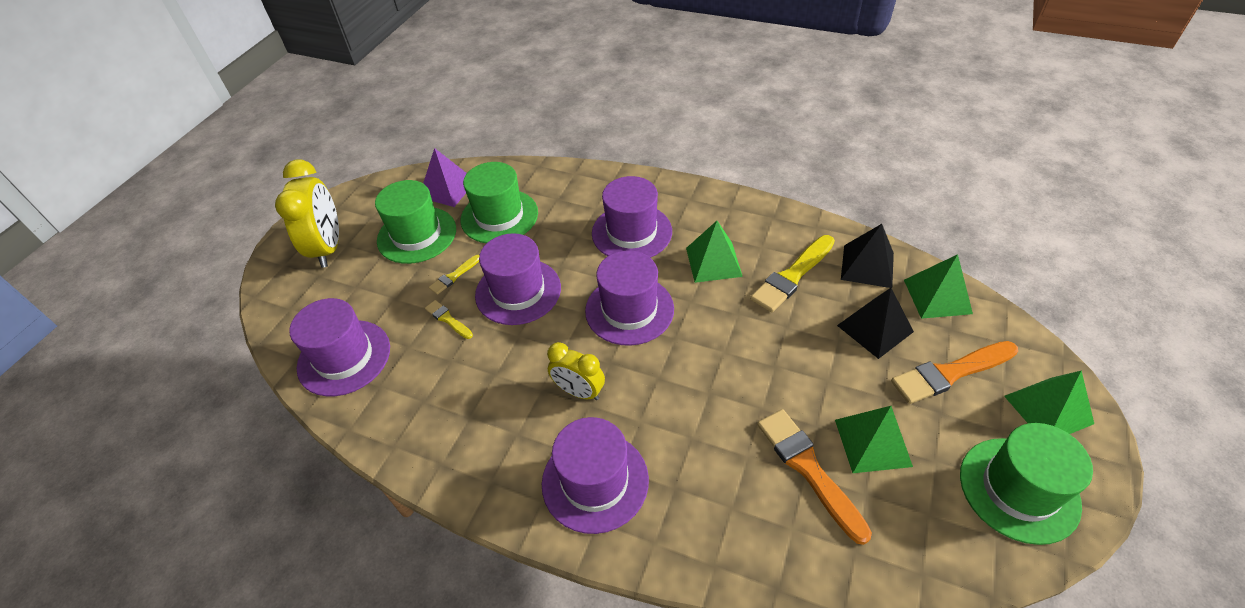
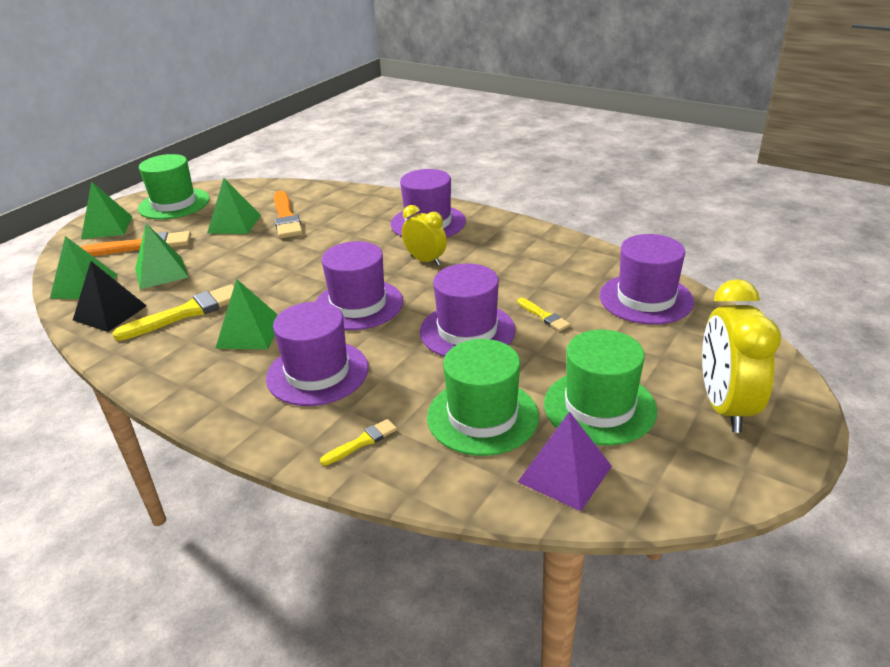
camera: 170 degrees left, 15 degrees down
(454, 276) = (541, 353): yellow brush -> yellow brush (362, 442)
(875, 328) = (161, 272): black pyramid -> green pyramid

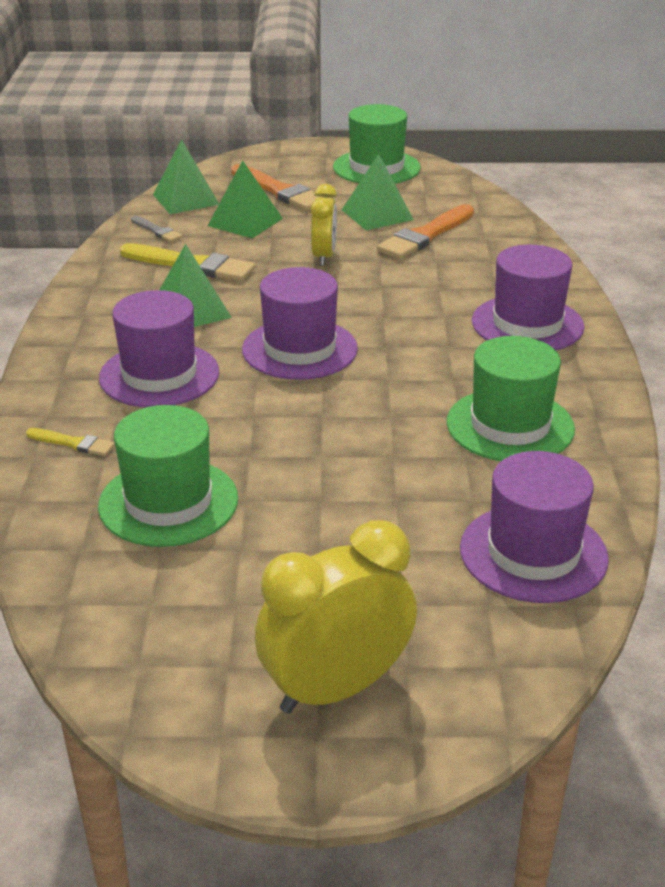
camera: 55 degrees right, 0 degrees up
(107, 227) = (293, 159): green pyramid -> none
(110, 313) = (157, 231): black pyramid -> grey brush
(425, 260) = (437, 355): yellow clock -> yellow clock (324, 256)
(467, 331) = (317, 437): purple hat -> none
(544, 316) = (403, 481): yellow brush -> none
(565, 474) = (113, 590): purple pyramid -> none
(599, 407) = (251, 581): green hat -> green hat (510, 425)

